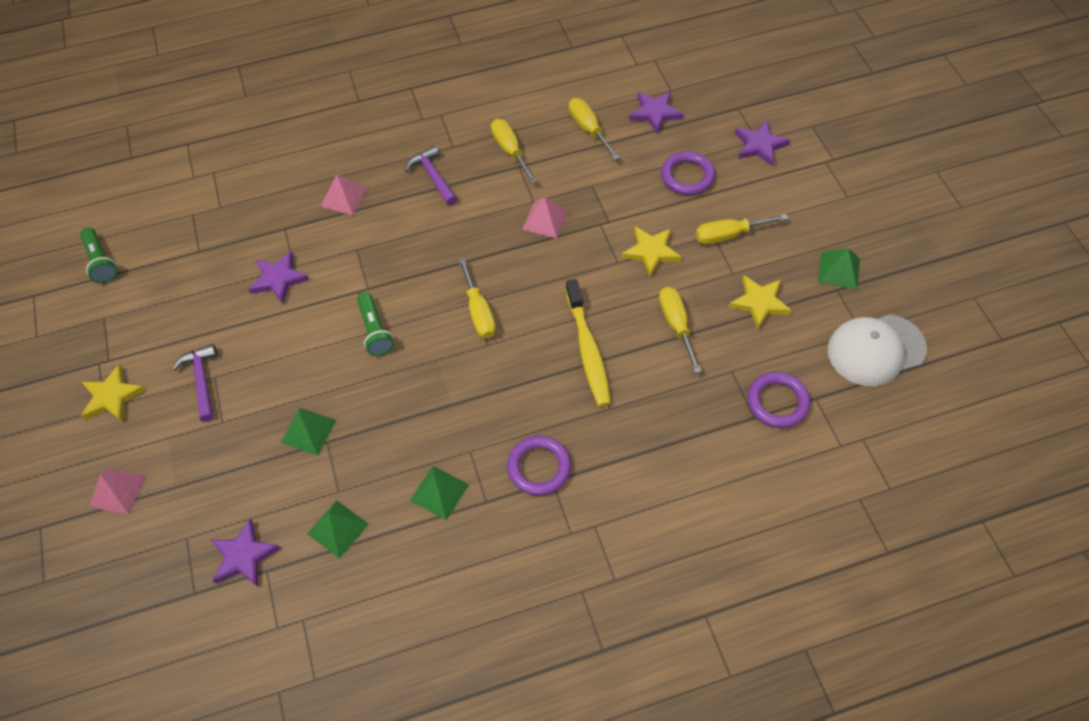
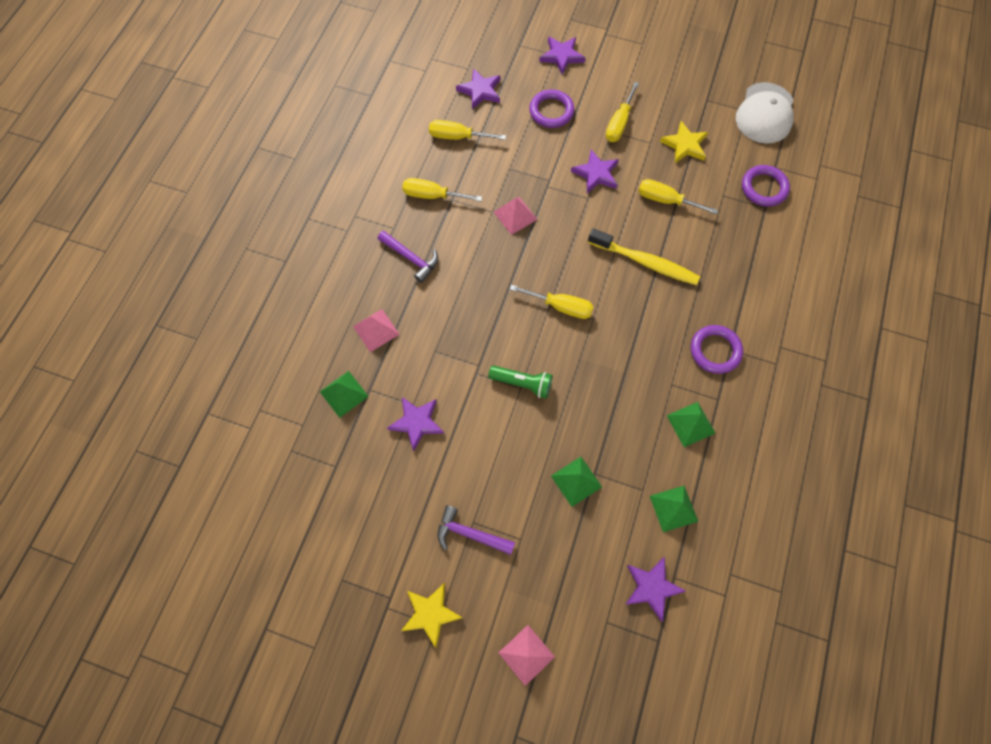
camera: 55 degrees left, 10 degrees up
(101, 262) = (278, 551): green flashlight -> none
(433, 176) = (411, 258): purple hammer -> purple hammer turned 150 degrees counterclockwise
(651, 252) = (596, 174): yellow star -> purple star
(839, 270) = (694, 88): green pyramid -> green pyramid (344, 394)

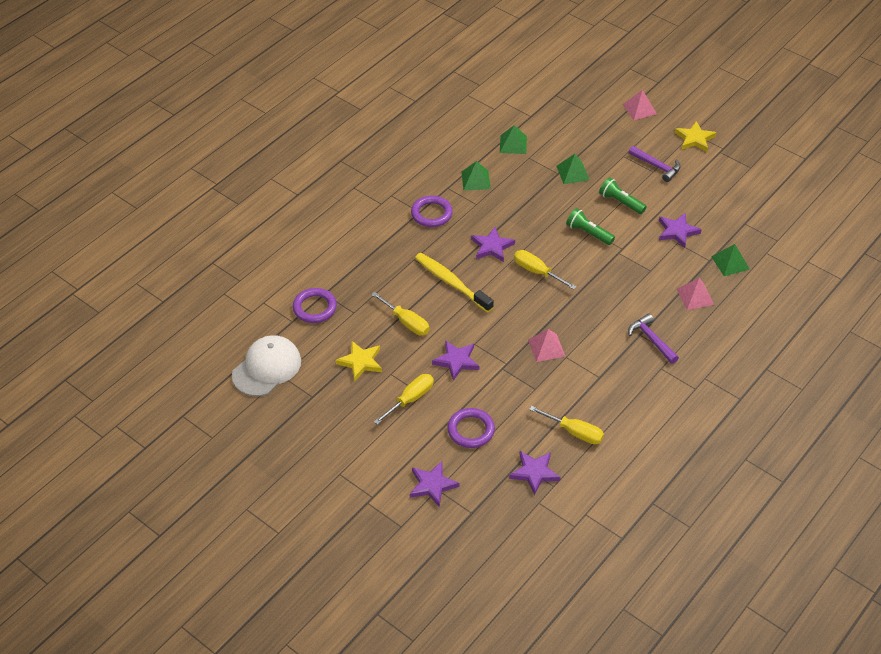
camera: 160 degrees left, 20 degrees down
(432, 195) = (616, 385): yellow screwdriver -> none
(499, 449) = (620, 202): none -> green flashlight
(652, 587) = (547, 115): purple star -> purple star (492, 247)

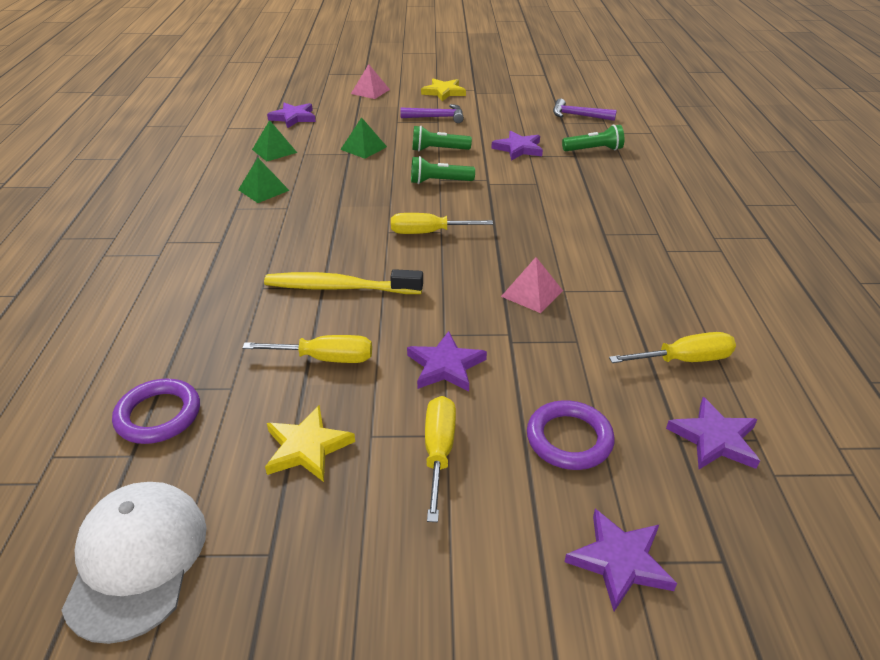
camera: 40 degrees left, 10 degrees down
(431, 214) = (240, 237): purple ring -> none
(492, 247) = (349, 234): purple star -> purple star (293, 118)
(651, 339) = (620, 232): purple hammer -> purple hammer (578, 116)
(695, 296) = (604, 183): pink pyramid -> none
(730, 263) = (594, 150): green pyramid -> green flashlight

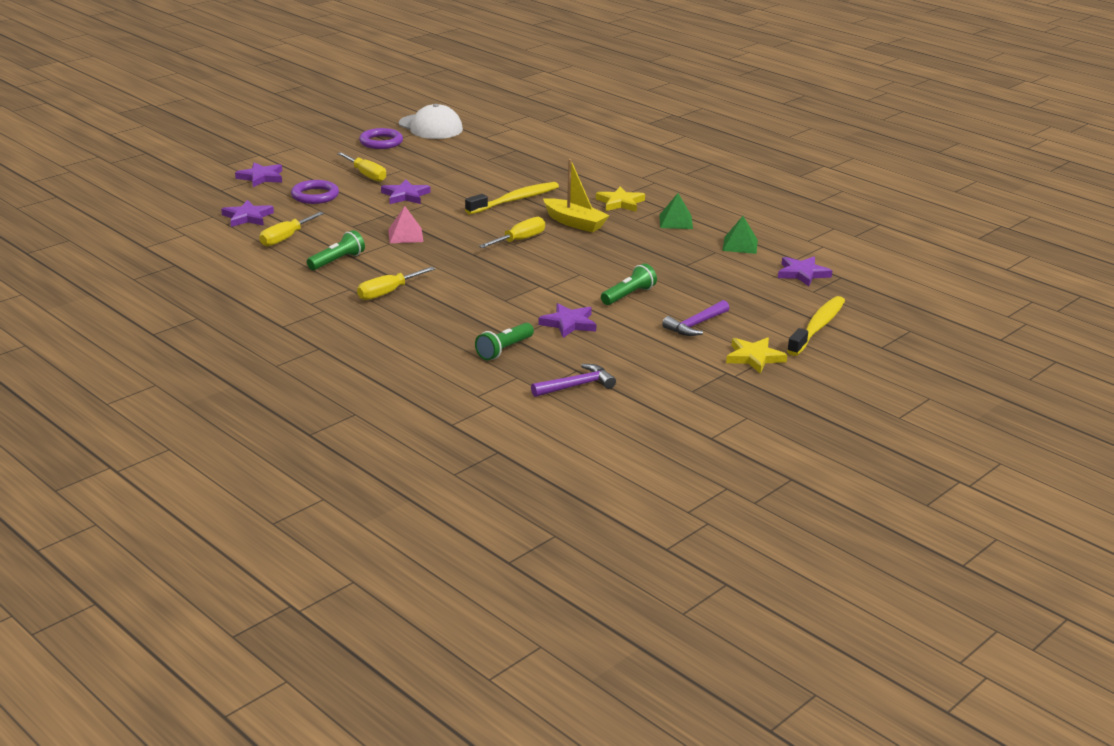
camera: 135 degrees right, 10 degrees down
(158, 415) = (498, 145): purple ring -> purple ring (381, 142)
(307, 447) = (422, 159): yellow star -> yellow star (620, 203)
(325, 359) = (466, 179): yellow screwdriver -> yellow screwdriver (388, 292)
(343, 229) = (574, 223): none -> yellow boat
(363, 148) = (686, 273): green pyramid -> none
(370, 91) = (817, 327): pink pyramid -> yellow toothbrush
(439, 182) = (576, 272): green flashlight -> green flashlight (337, 261)

